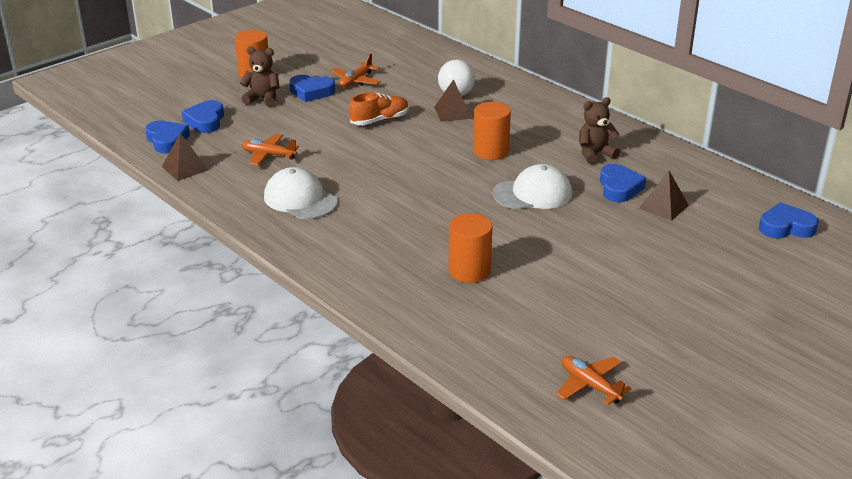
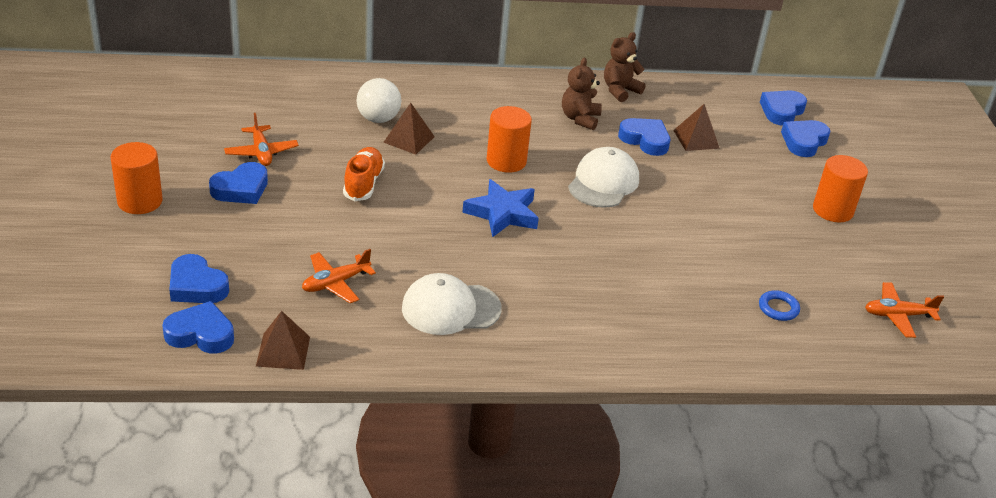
camera: 55 degrees left, 5 degrees up
(262, 99) = (207, 225): brown teddy bear -> brown teddy bear (620, 90)
(429, 174) = (502, 213): none -> blue star
(469, 271) = (685, 281): orange cylinder -> orange cylinder (833, 210)
(503, 323) = (778, 308): none -> blue ring
(761, 253) = (804, 142): none -> blue heart

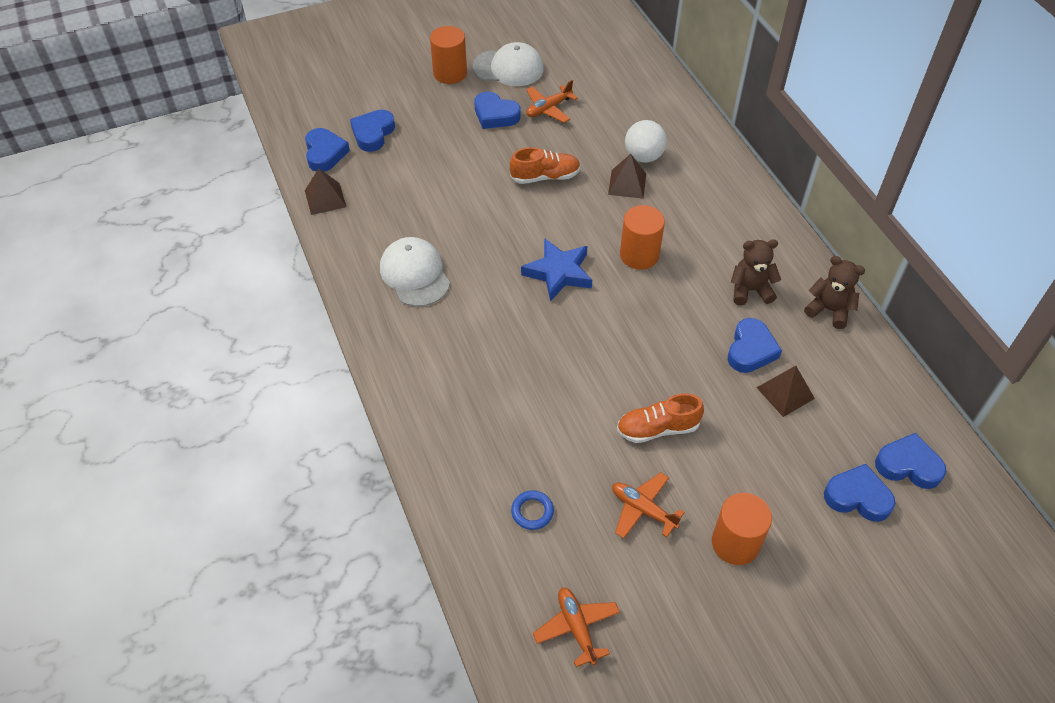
camera: 75 degrees right, 15 degrees up
(335, 283) = (412, 201): orange plane -> orange plane (643, 509)
(603, 182) = (653, 332): white cap -> white cap (508, 68)
(710, 213) = (657, 428): none -> orange shoe

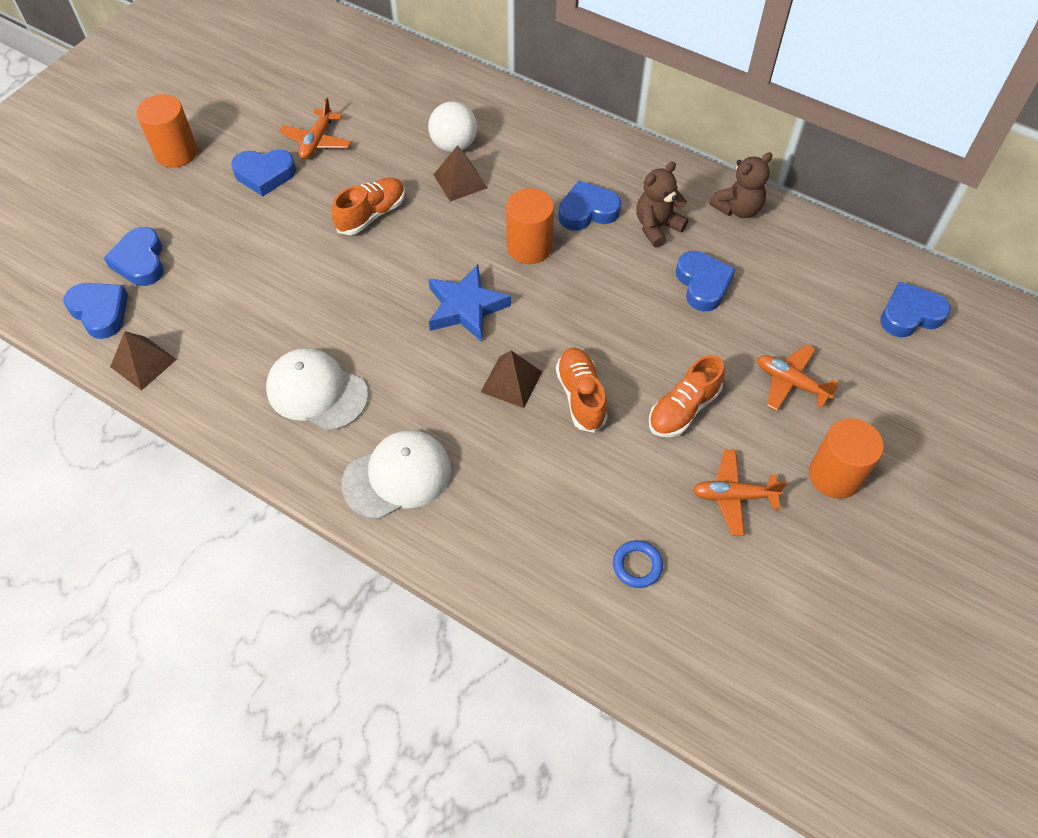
camera: 35 degrees left, 5 degrees up
(508, 68) = (238, 117): white cap -> white cap (397, 476)
(576, 627) = (769, 651): orange plane -> orange plane (791, 382)
(589, 377) = (581, 396): none -> orange shoe
(785, 393) = (763, 308): brown pyramid -> brown pyramid (511, 381)
(829, 310) = (738, 209): brown teddy bear -> brown teddy bear turned 150 degrees clockwise
(857, 497) = (895, 368): blue heart -> blue heart (587, 211)

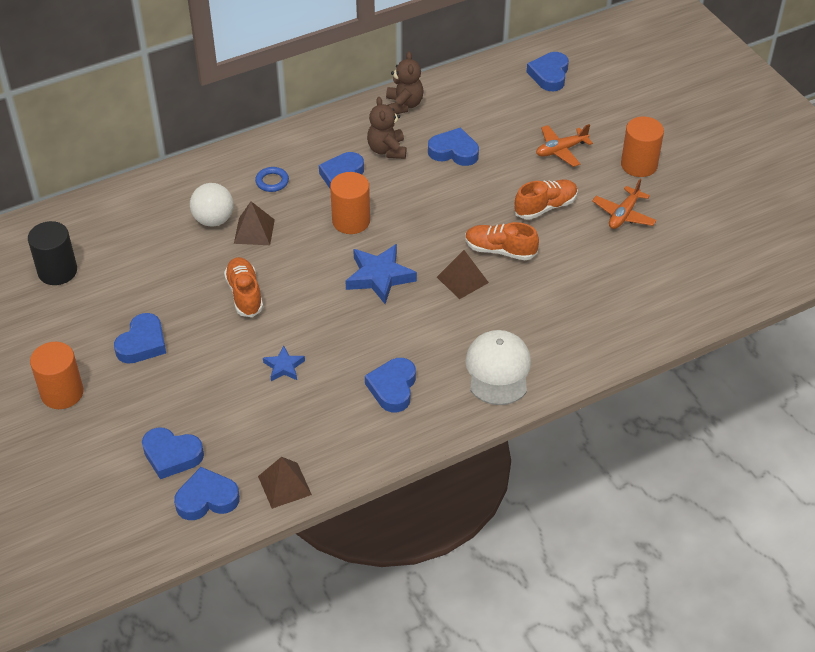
camera: 60 degrees left, 10 degrees down
(295, 289) = (284, 367): none -> blue star
(317, 78) = (57, 271): none -> black cylinder
(317, 141) = (134, 298): orange plane -> none
(317, 391) = (393, 388): white cap -> blue heart
(637, 566) = (643, 280): blue ring -> blue ring (272, 181)
(683, 409) = (545, 207): orange shoe -> orange shoe turned 105 degrees counterclockwise

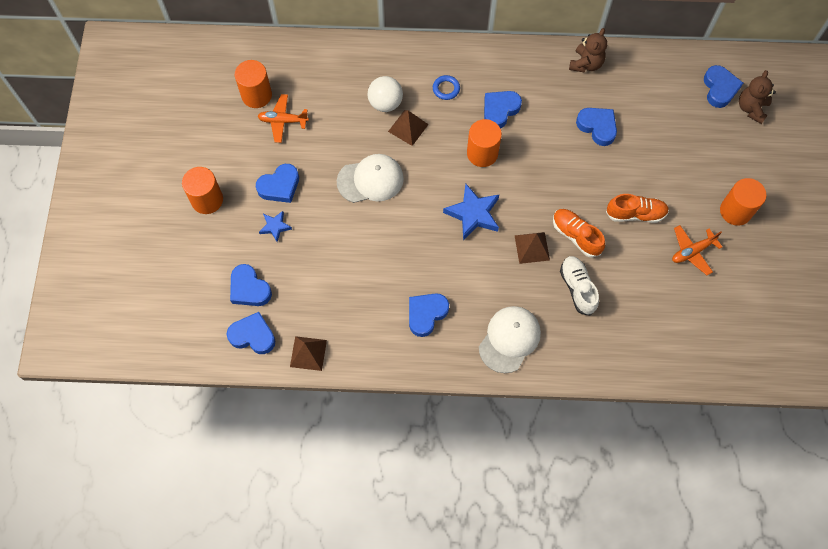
camera: 30 degrees right, 20 degrees up
(57, 271) = (256, 95): black cylinder -> orange cylinder
(244, 294) = (370, 180): orange shoe -> white cap
(284, 367) = (362, 256): blue star -> blue star (275, 227)
(387, 150) = (547, 101): brown teddy bear -> brown teddy bear (751, 108)
(534, 294) = (577, 288): none -> white shoe
(549, 75) = (719, 89): blue heart -> blue heart turned 135 degrees clockwise
(561, 150) = (682, 166): orange plane -> orange plane (283, 121)

